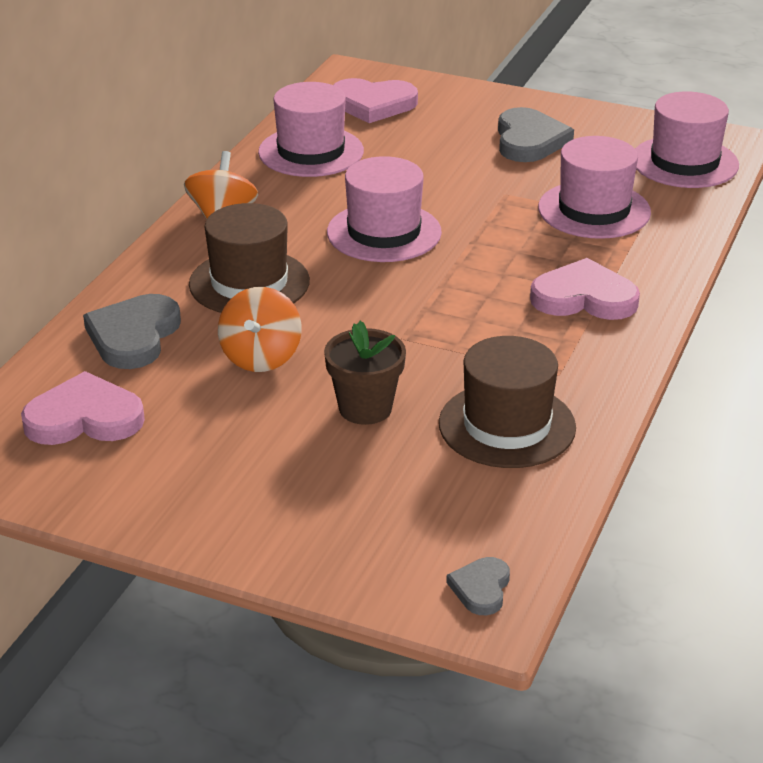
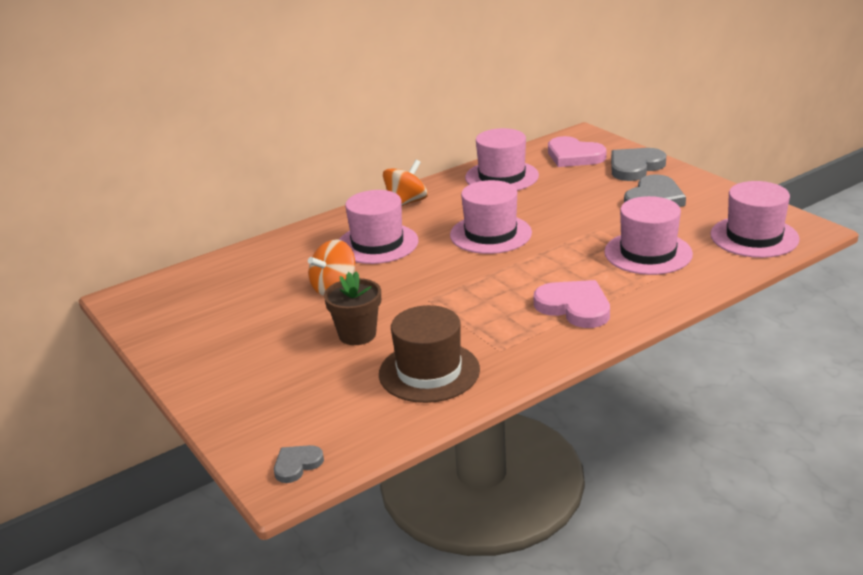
camera: 35 degrees right, 5 degrees down
(84, 418) = (206, 293): pink heart -> none
(133, 336) = (282, 256): grey heart -> grey heart (635, 167)
(249, 283) = (377, 243): brown hat -> pink hat

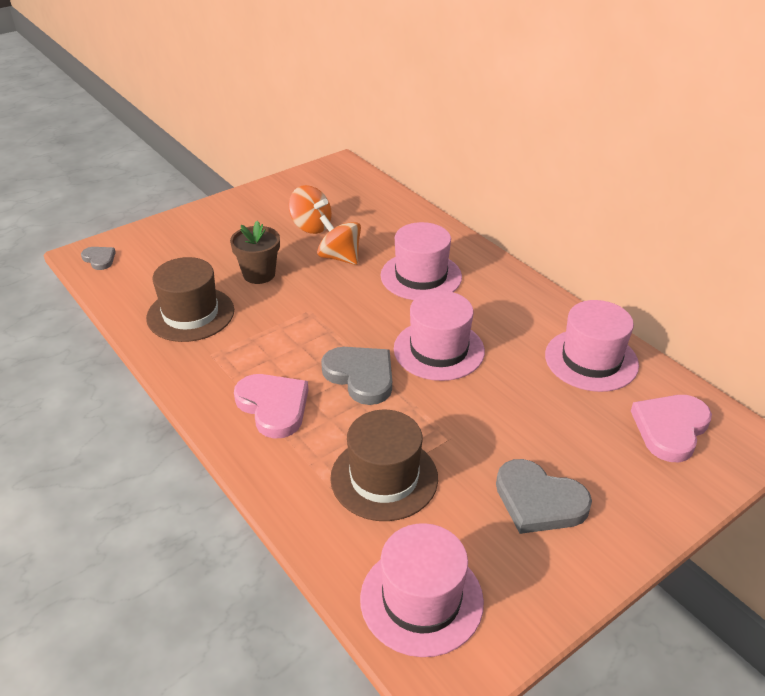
camera: 85 degrees right, 10 degrees up
(406, 203) = (513, 290): orange spinning top -> orange spinning top (311, 226)
(574, 307) = (273, 406): pink heart -> pink heart turned 75 degrees counterclockwise
(635, 167) = (644, 491): grey heart -> grey heart (361, 376)
(648, 253) = (384, 478): pink hat -> brown hat

